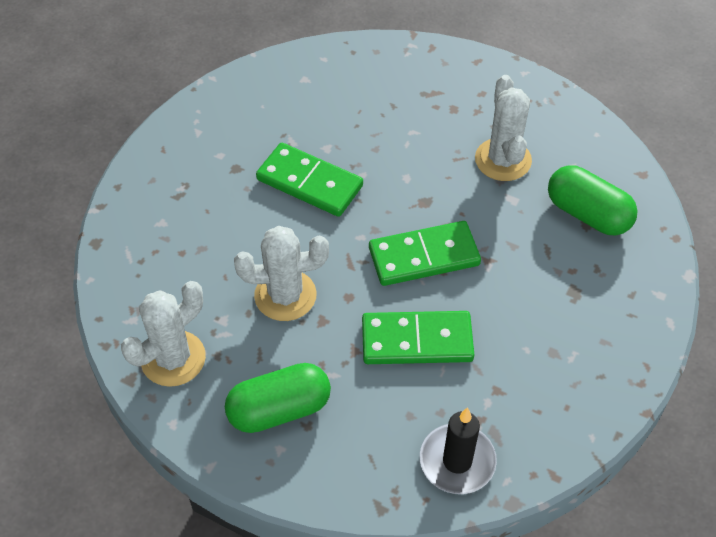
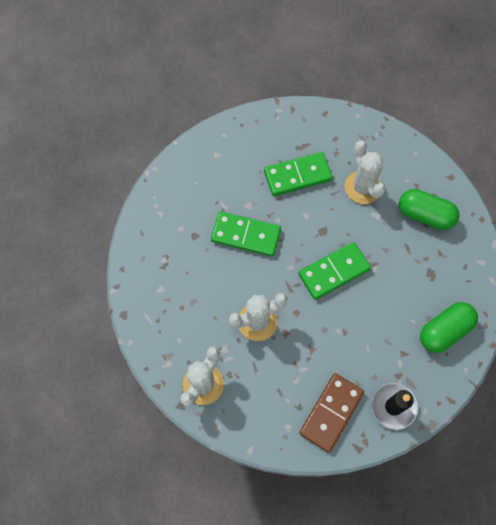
camera: 15 degrees left, 15 degrees up
(279, 409) = (279, 401): green capsule -> green capsule (444, 331)
(355, 445) = (331, 412): none -> brown domino
(417, 341) = (347, 332): green domino -> green domino (297, 176)

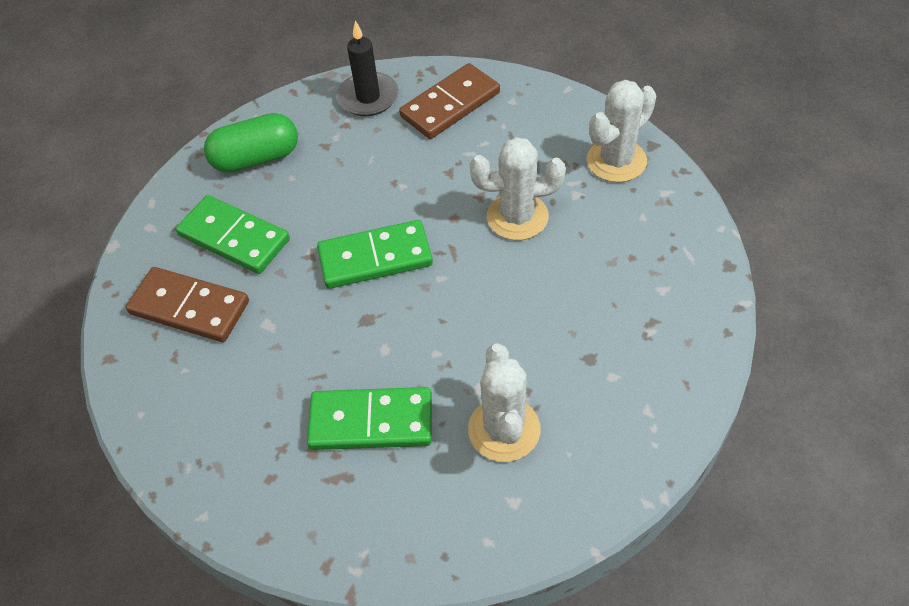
camera: 160 degrees left, 15 degrees down
(246, 235) = (499, 340): green domino -> green domino (234, 237)
(362, 187) = (266, 374): white cactus -> white cactus (504, 429)
(425, 215) = (189, 307): green capsule -> brown domino

